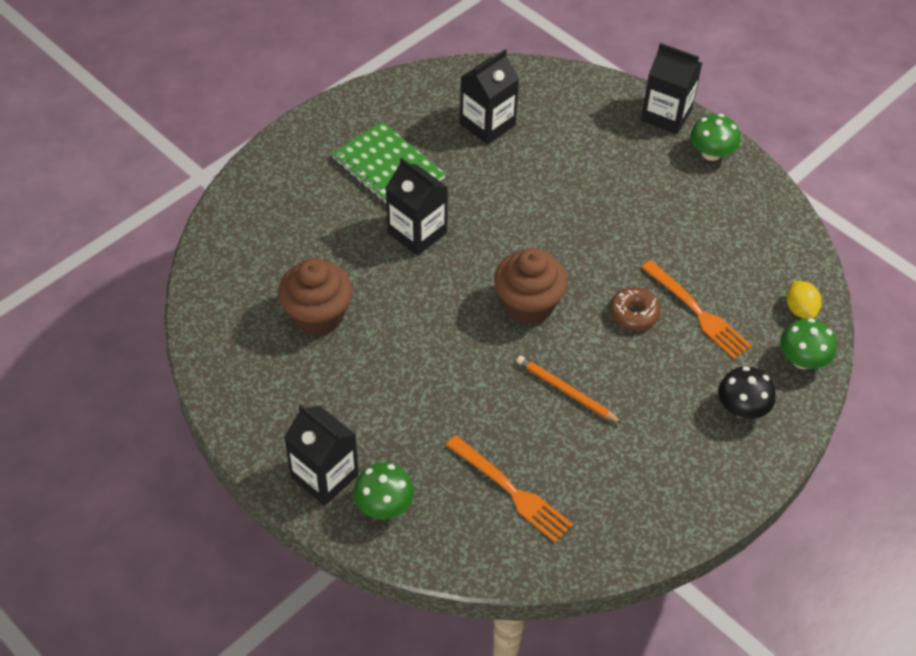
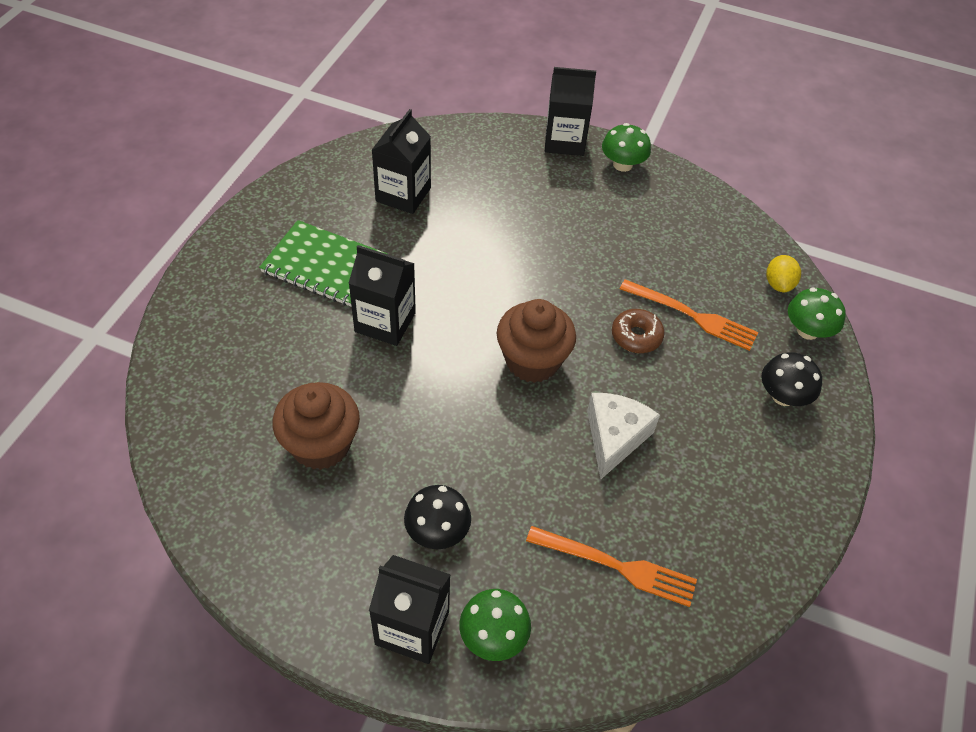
camera: 25 degrees left, 0 degrees up
(379, 413) = (437, 531): none -> black mushroom
(566, 391) = (614, 437): orange pencil -> white cheese
(800, 309) = (778, 284): yellow lemon -> yellow lemon turned 45 degrees clockwise

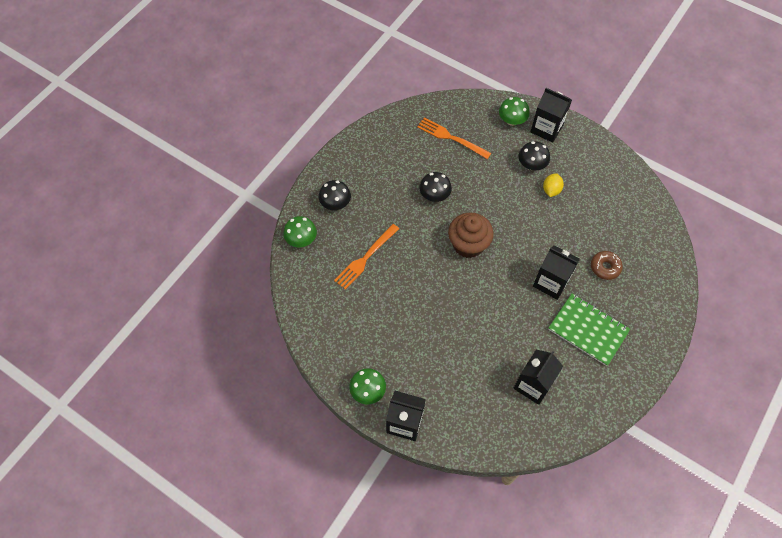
camera: 165 degrees left, 10 degrees up
(321, 445) = (588, 214): brown cupcake -> none
(614, 437) = (434, 195): white cheese -> black mushroom
(636, 336) = (404, 251): brown donut -> brown donut (605, 267)
(694, 316) = (365, 259): orange fork -> orange fork turned 90 degrees counterclockwise
(778, 284) = (303, 273): yellow lemon -> yellow lemon (551, 190)

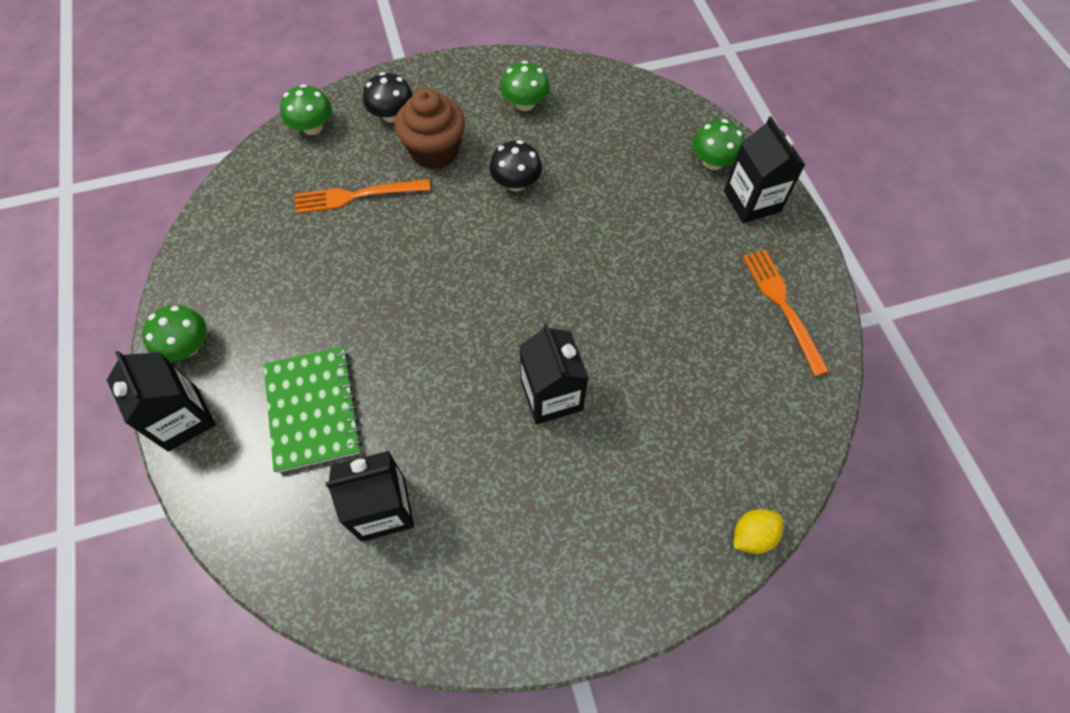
camera: 40 degrees right, 0 degrees up
(396, 150) = (525, 103): none -> green mushroom
(450, 137) = (608, 131): orange fork -> orange fork (781, 305)
(468, 244) = (494, 268): brown cupcake -> brown cupcake (434, 151)
(531, 165) = (683, 231): black mushroom -> none
(551, 190) = (677, 280): yellow lemon -> yellow lemon (752, 535)
(588, 330) = (535, 499): green notebook -> green notebook (312, 409)
(605, 267) = (650, 435): brown donut -> none

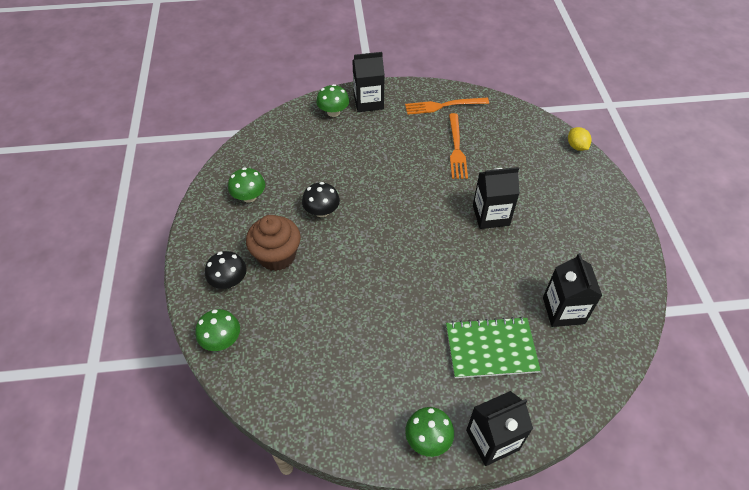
camera: 80 degrees left, 10 degrees down
(355, 196) = (306, 311): orange fork -> orange fork (456, 149)

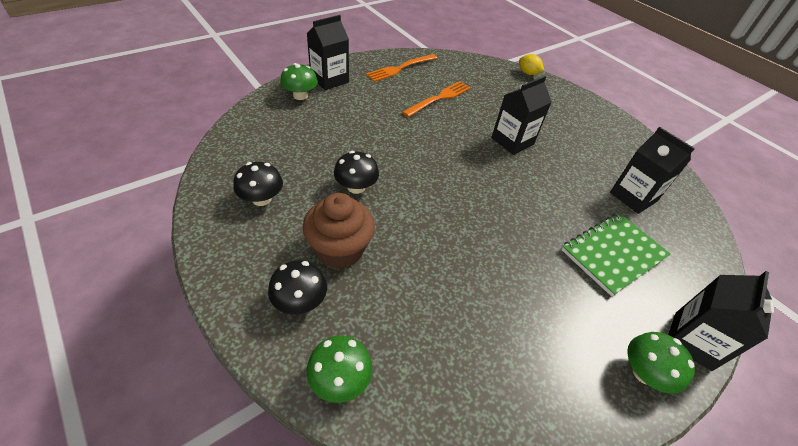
camera: 35 degrees left, 5 degrees down
(249, 196) = (261, 199): green mushroom -> black mushroom
(456, 149) = (440, 98): orange fork -> orange fork turned 105 degrees counterclockwise

